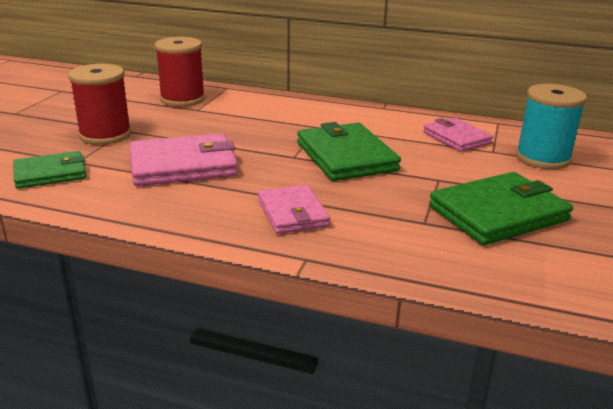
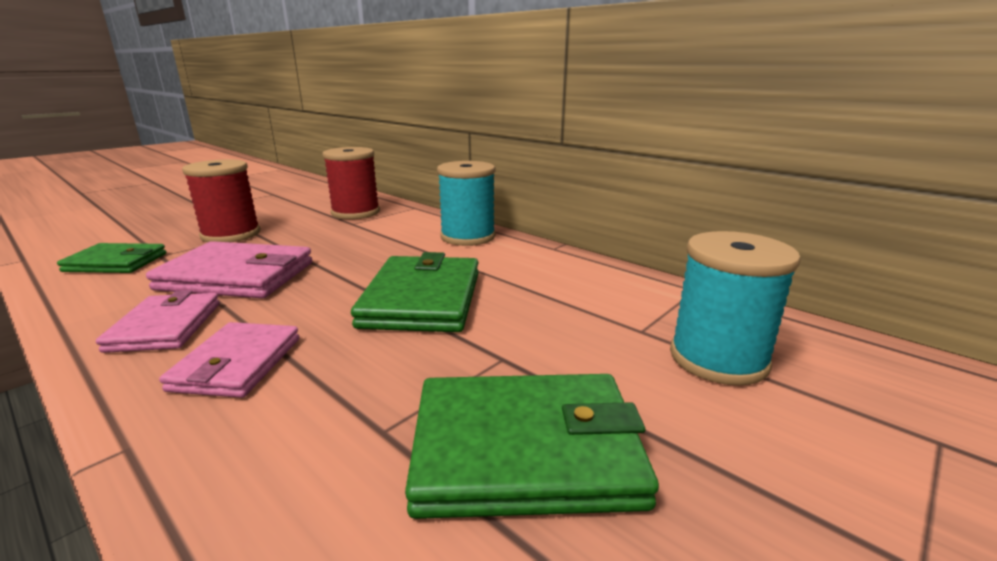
camera: 25 degrees right, 5 degrees down
(311, 108) = (468, 237): none -> turquoise spool
(456, 138) = (605, 300): pink wallet -> pink wallet (165, 326)

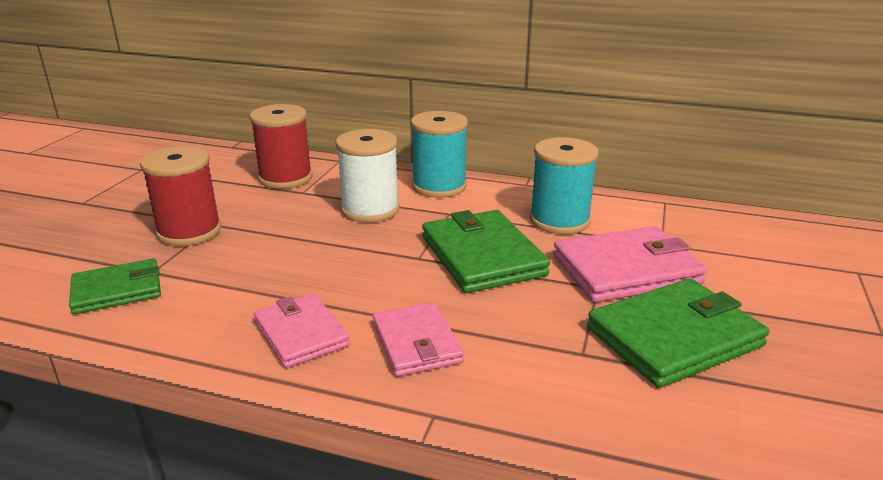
camera: 25 degrees left, 5 degrees up
(237, 276) = (282, 274): pink wallet -> pink wallet (626, 270)
(383, 243) = (370, 209): none -> white spool
(718, 358) = (723, 252): turquoise spool -> turquoise spool (559, 220)

